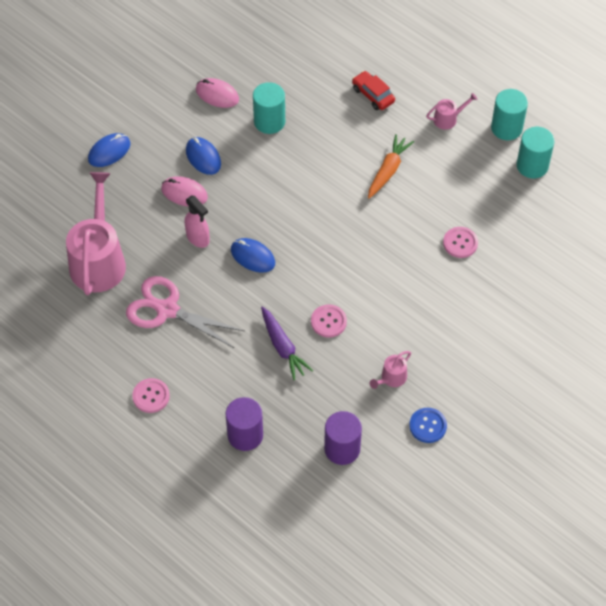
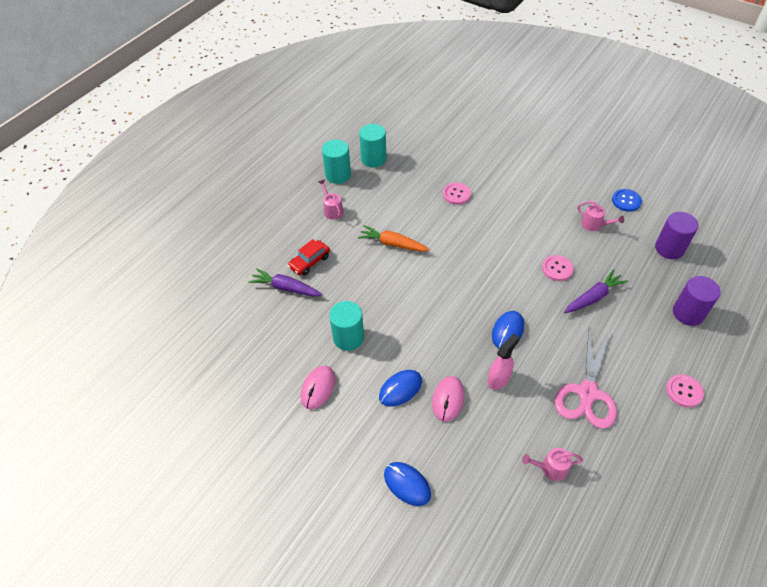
camera: 95 degrees left, 5 degrees down
(98, 260) = (551, 468): pink watering can -> pink watering can, size x0.43
(340, 74) = (286, 288): none -> purple carrot

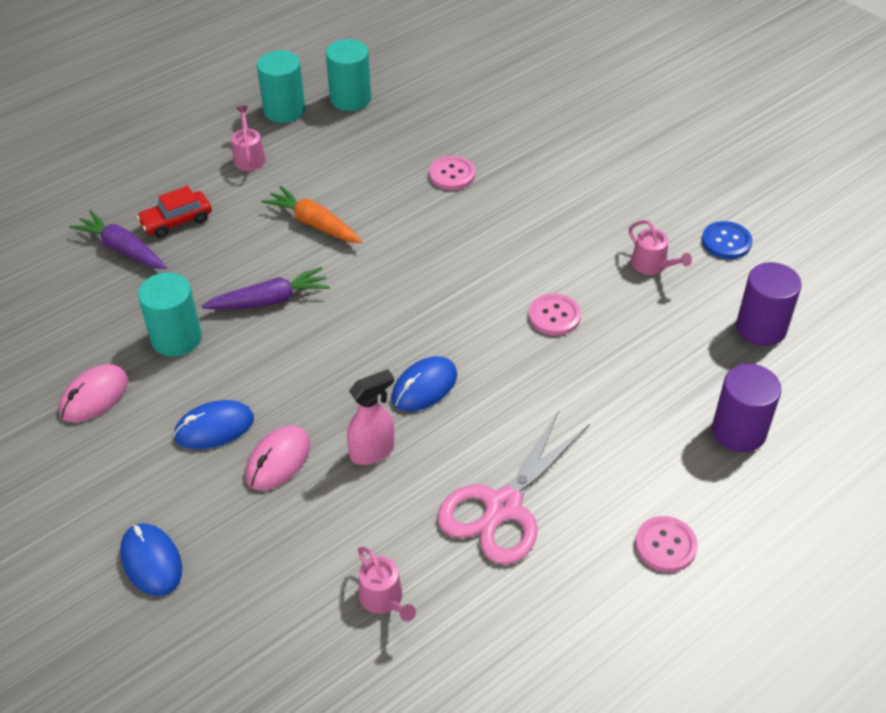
camera: 15 degrees right, 5 degrees down
(551, 468) = (383, 599): pink watering can -> pink watering can turned 135 degrees counterclockwise
(593, 297) = (591, 371): purple carrot -> purple carrot (269, 300)

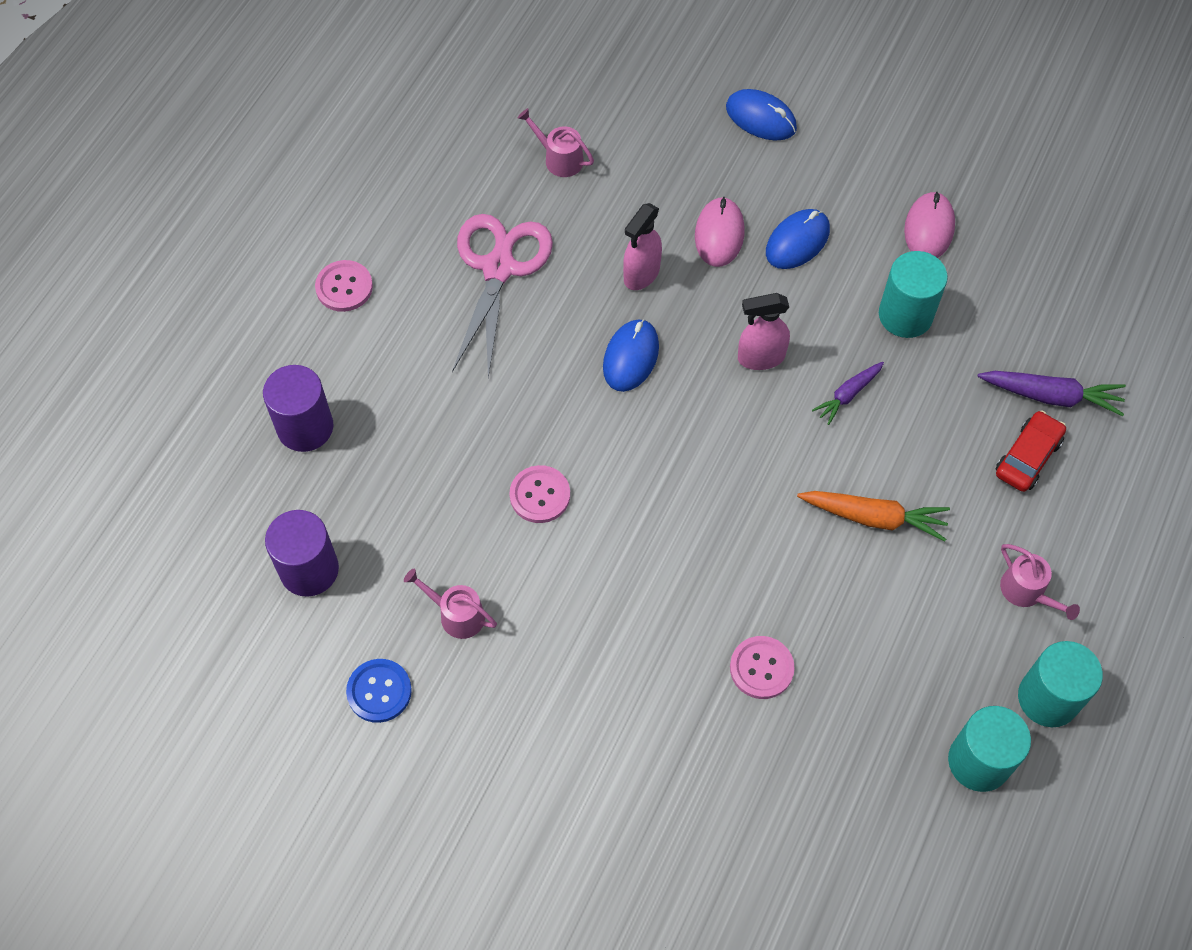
camera: 155 degrees right, 15 degrees up
(269, 300) = (848, 395): purple carrot -> purple carrot, size x0.64
(317, 349) = (760, 357): none -> pink spray bottle

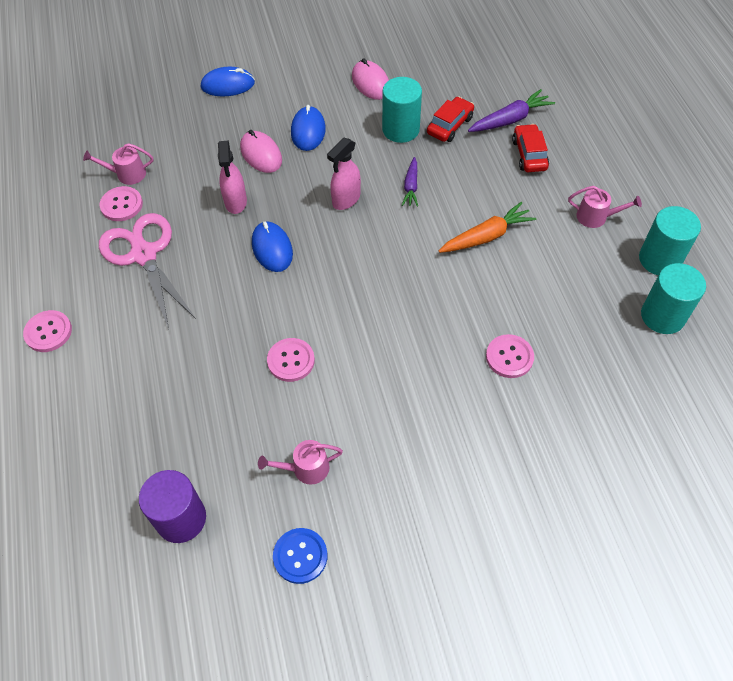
camera: 40 degrees left, 5 degrees down
(305, 427) = (97, 433): purple cylinder -> none
(524, 193) = (121, 205): none -> pink button
(969, 351) = (450, 125): none -> red car

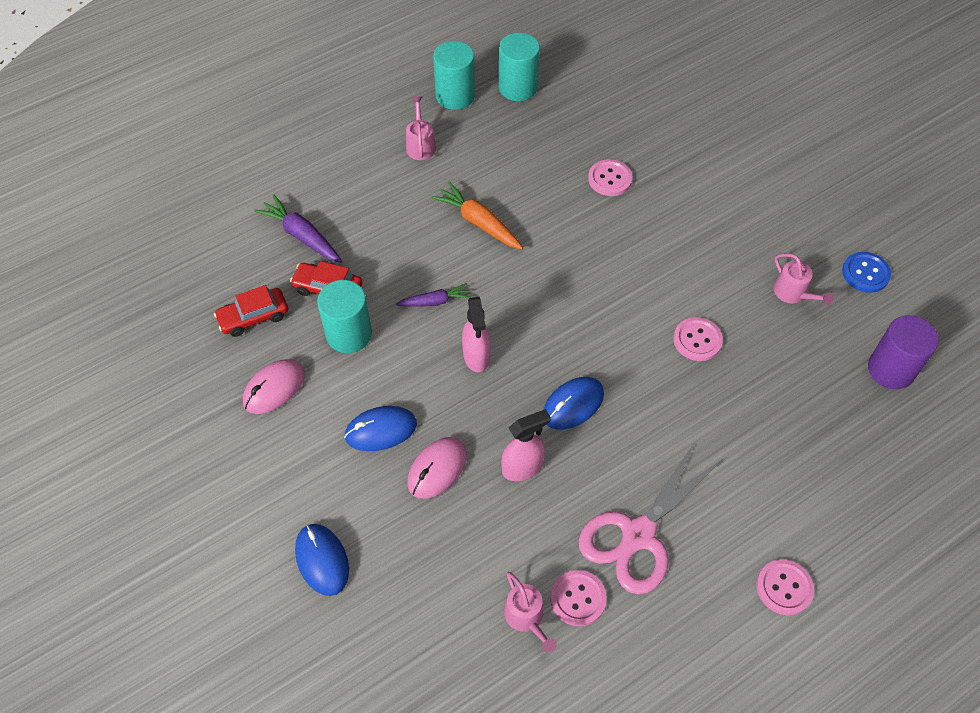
camera: 110 degrees left, 0 degrees up
(346, 200) = (476, 356): pink spray bottle -> pink spray bottle turned 60 degrees clockwise
(529, 154) = (352, 210): red car -> red car (253, 317)

